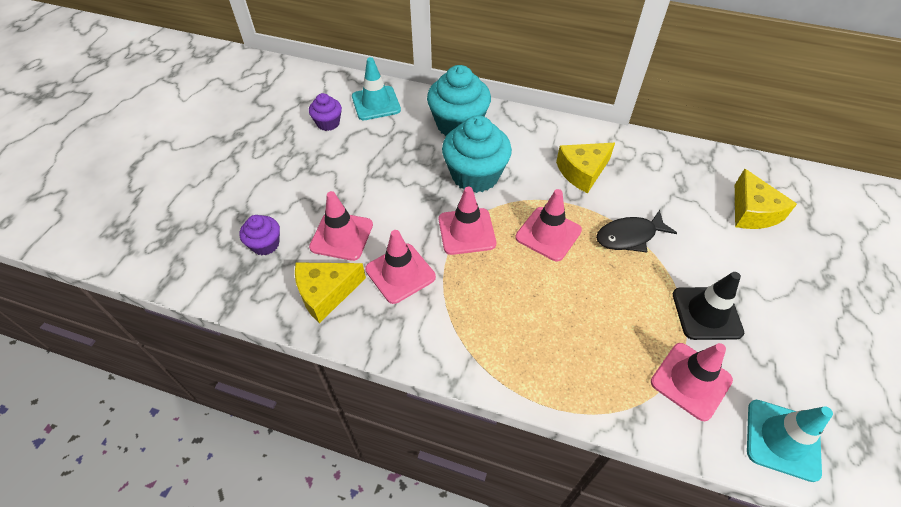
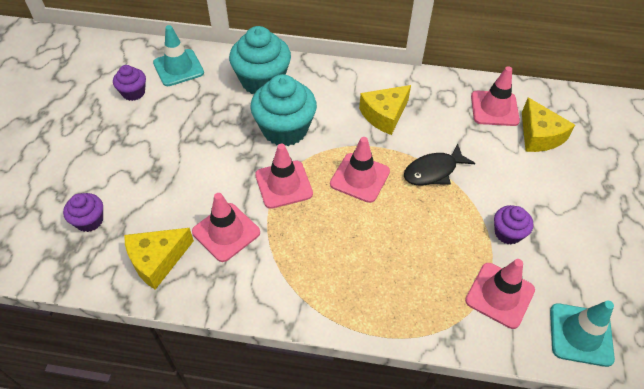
camera: 10 degrees left, 0 degrees up
(341, 236) = (164, 203): pink traffic cone -> pink traffic cone (494, 108)
(706, 313) = (507, 233): black traffic cone -> purple cupcake

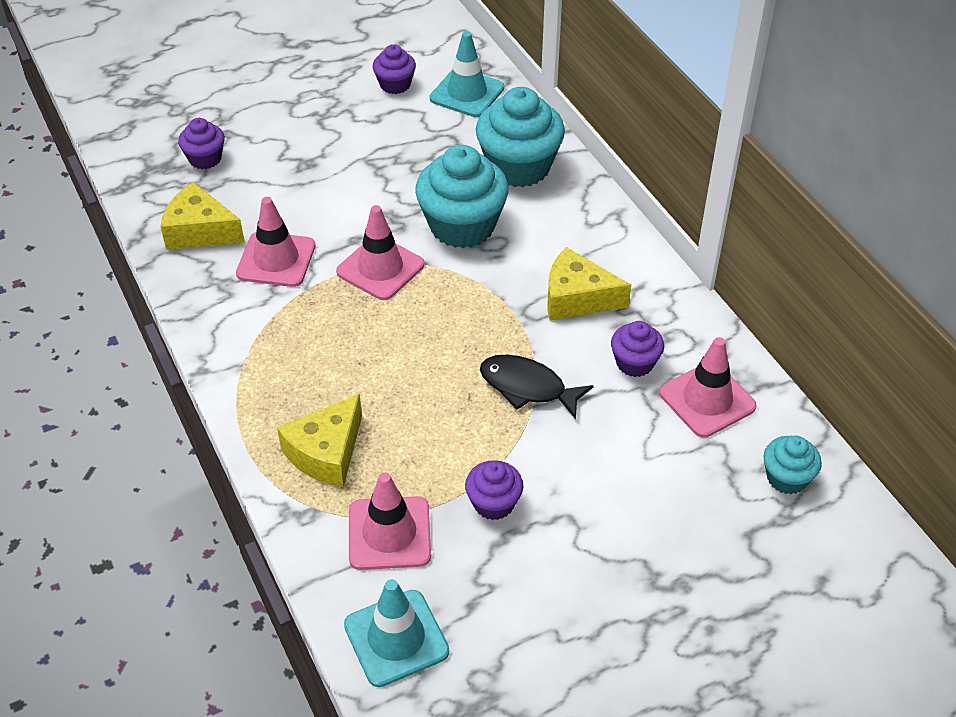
camera: 55 degrees right, 5 degrees down
(360, 178) = (451, 326): pink traffic cone -> none
(449, 120) = (634, 363): none -> purple cupcake
(539, 135) = (705, 469): yellow cheese -> yellow cheese (326, 453)
(563, 111) = (786, 478): none -> turquoise cupcake

